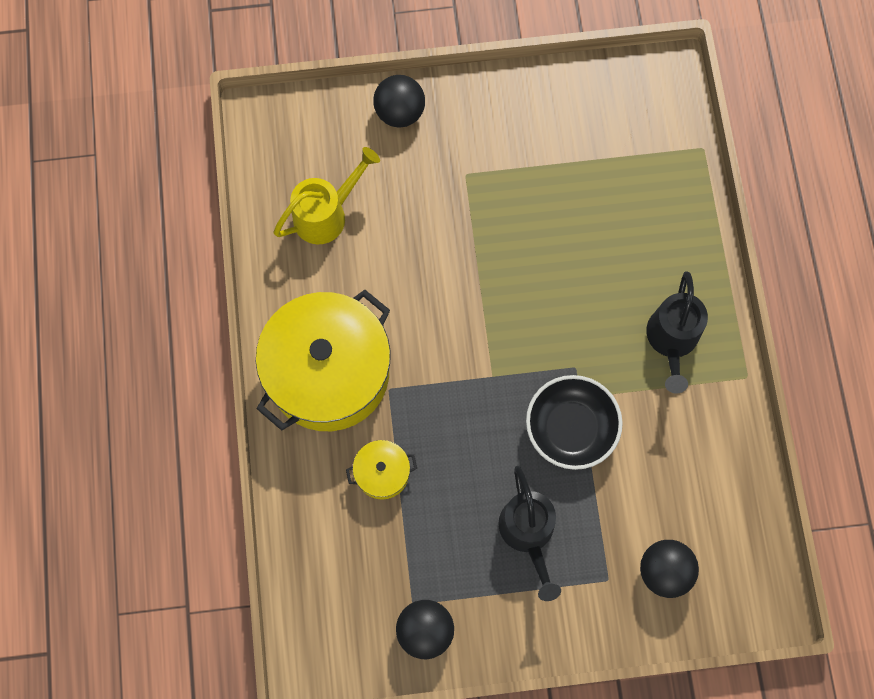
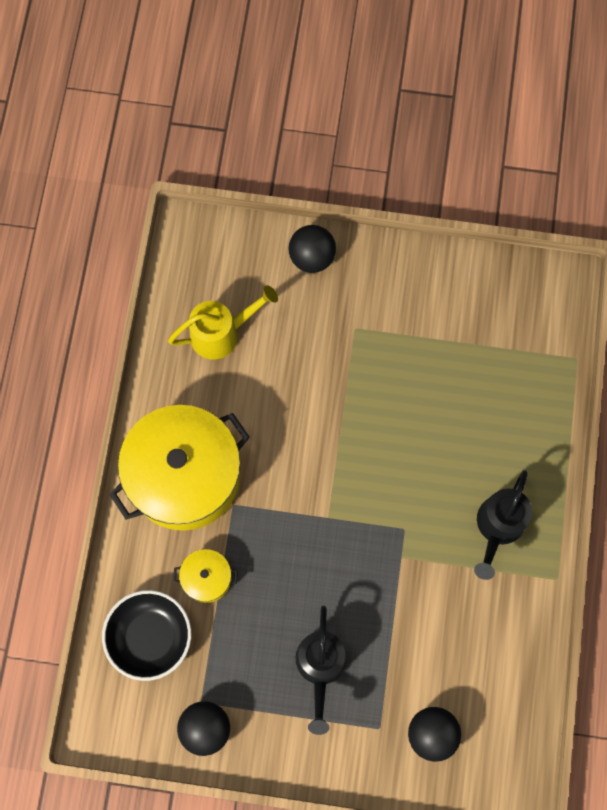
camera: 15 degrees right, 0 degrees up
(570, 428) = (384, 583): black bowl -> black bowl (150, 637)

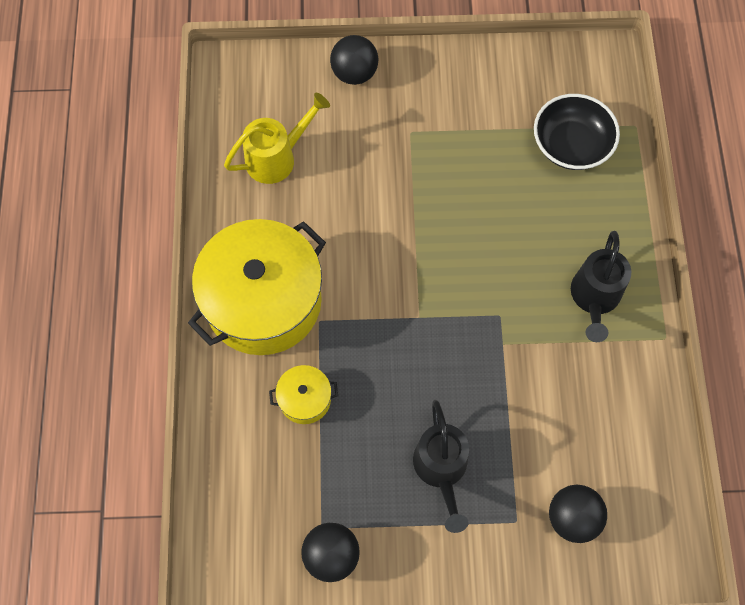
camera: 10 degrees left, 5 degrees down
(150, 637) = (255, 470): black bowl -> black bowl (571, 145)

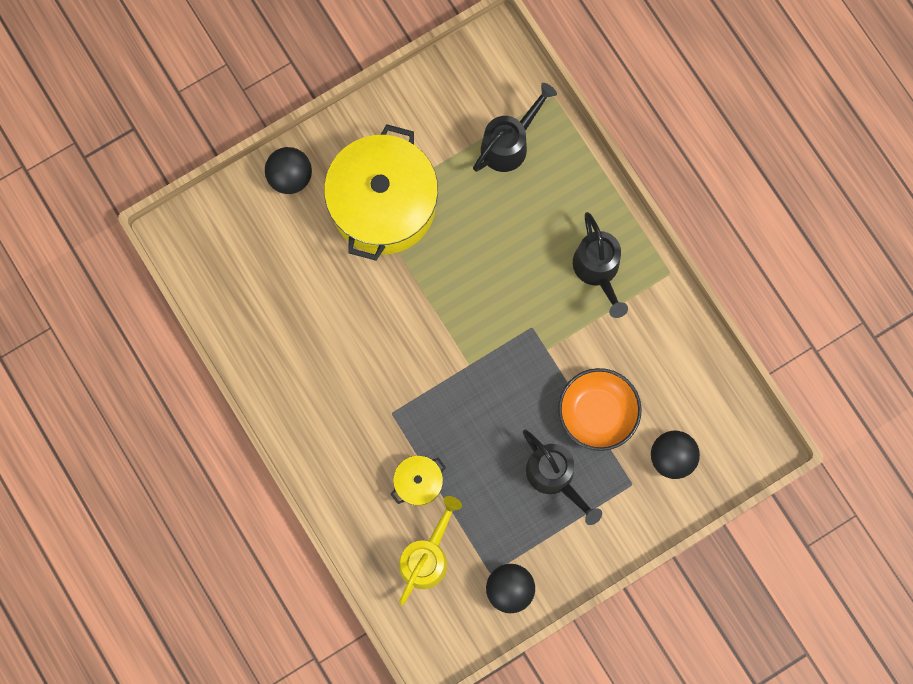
camera: 30 degrees left, 10 degrees up
(263, 301) = (337, 422): yellow pot -> yellow pot (383, 204)
(277, 157) = (271, 291): yellow watering can -> yellow watering can (427, 556)
(519, 431) = (597, 413): none -> orange bowl
(571, 145) = (509, 144): black bowl -> black watering can

